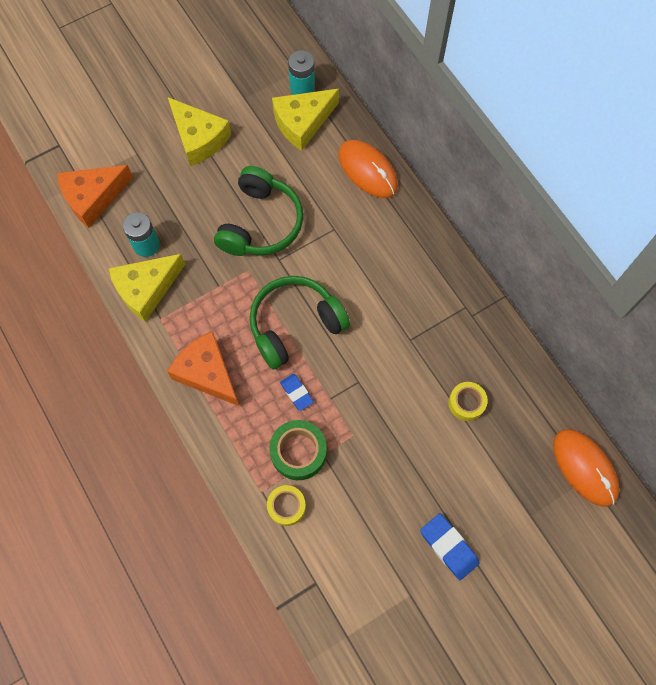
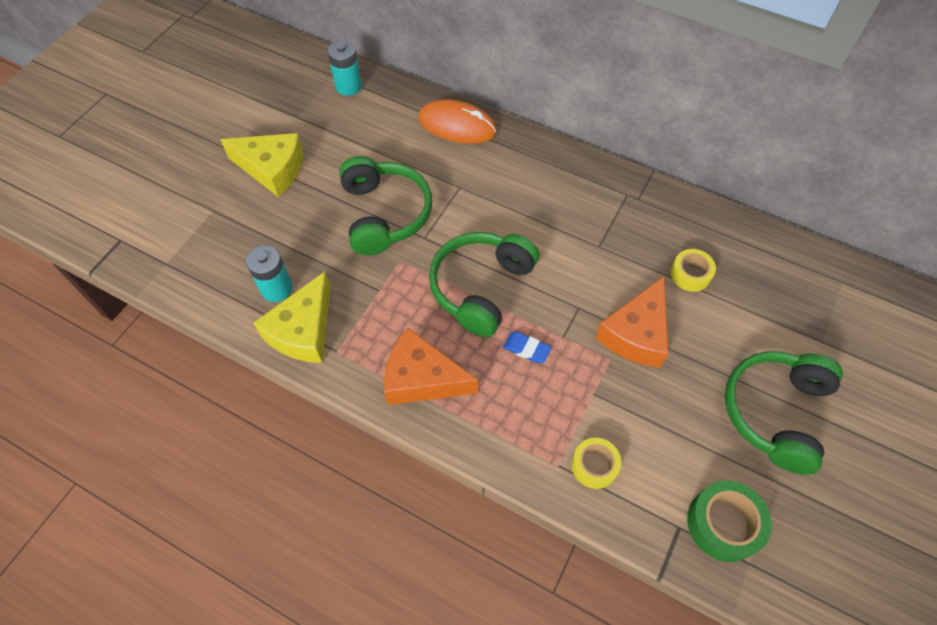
camera: 30 degrees left, 10 degrees down
(93, 198) = (189, 271): orange cheese -> orange cheese (636, 333)
(298, 452) = (568, 405): green tape -> green tape (723, 524)
(302, 122) = (368, 113): yellow cheese -> none
(449, 547) = (775, 412): blue eraser -> green headphones
(584, 468) = (832, 274): orange mouse -> none

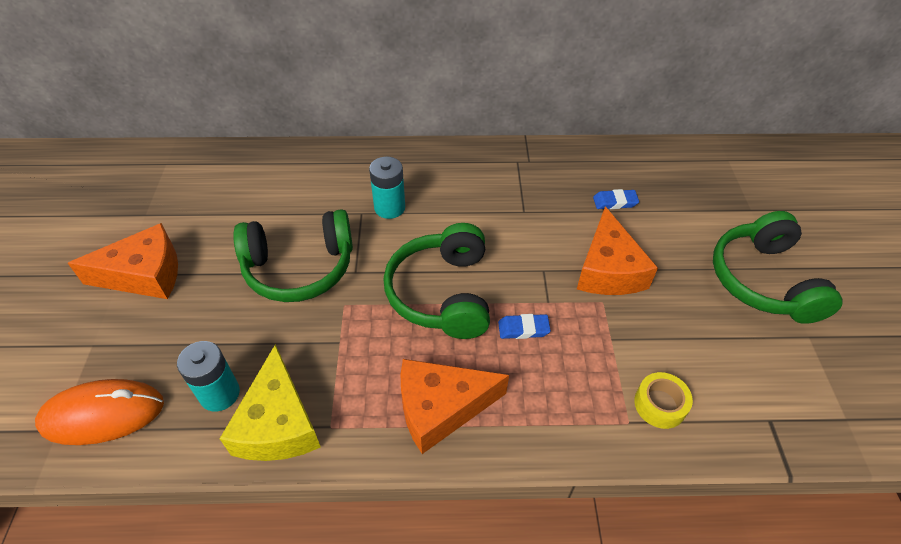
camera: 30 degrees left, 10 degrees down
(272, 169) = (144, 275): yellow cheese -> orange cheese
(348, 86) = (188, 167): turquoise battery -> turquoise battery (389, 208)
(384, 214) = (299, 268): green headphones -> green headphones turned 120 degrees clockwise
(457, 125) = (324, 162): orange mouse -> orange mouse (102, 414)
(690, 274) = (615, 202): yellow tape -> blue eraser
(723, 524) = (801, 396): green tape -> none

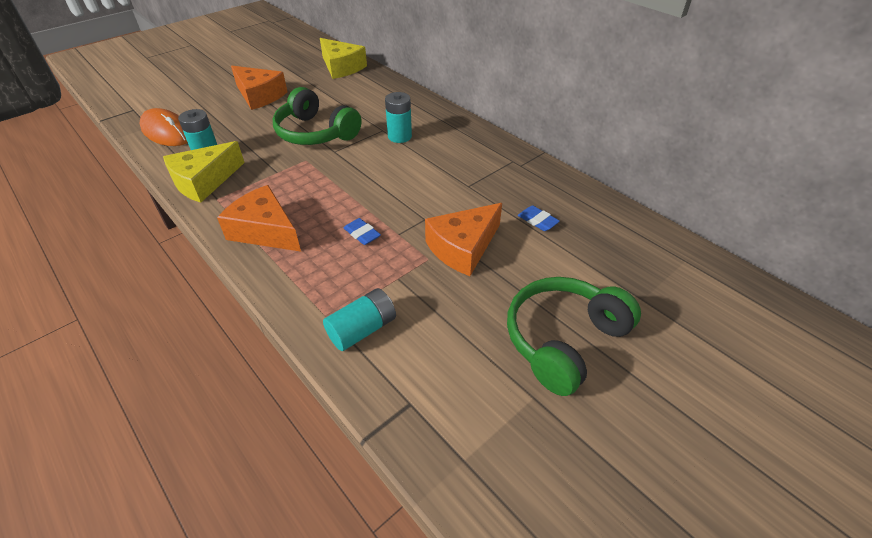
camera: 50 degrees right, 5 degrees down
(185, 170) = (341, 67): none -> yellow cheese
(442, 293) = (354, 188): green headphones -> none
(660, 404) = (362, 329): yellow tape -> turquoise battery

